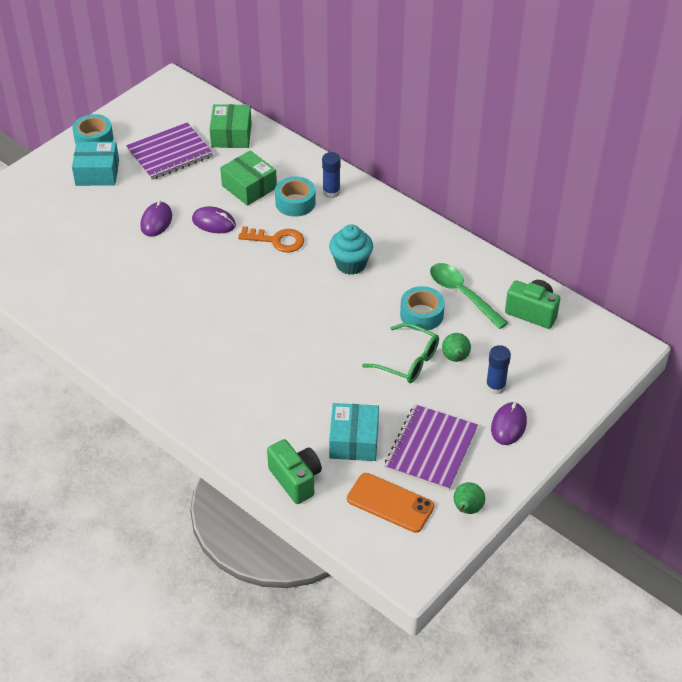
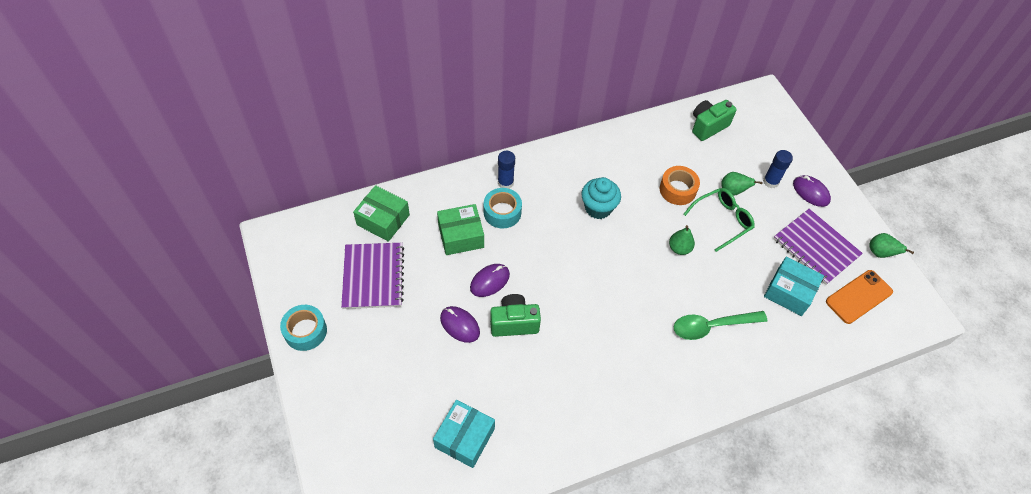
camera: 65 degrees left, 10 degrees up
(97, 173) = (358, 347): turquoise box -> turquoise box (464, 438)
(277, 240) = (541, 245): orange key -> none
(295, 480) = (814, 348): green camera -> green camera (514, 323)
(346, 338) = (679, 248): none -> green pear
(421, 314) = (677, 190): turquoise tape -> orange tape
(462, 294) = (669, 156): green spoon -> green spoon (712, 326)

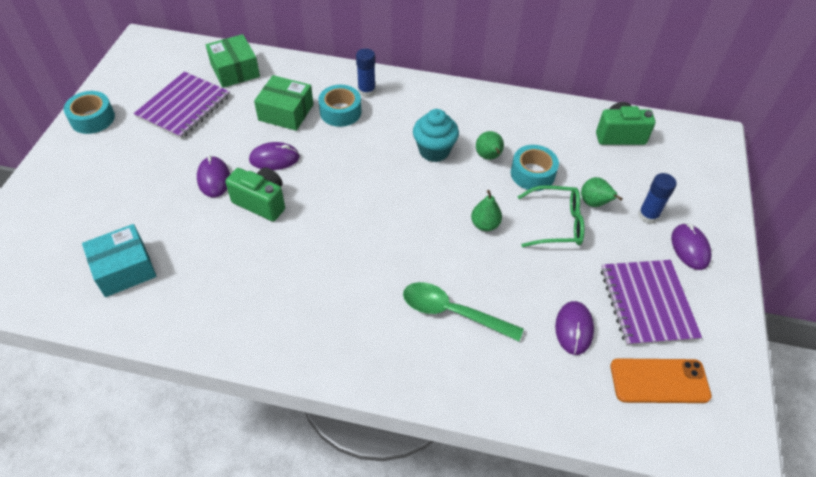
camera: 35 degrees right, 5 degrees down
(677, 190) = (532, 174): orange tape -> turquoise tape
(789, 292) = (574, 329): turquoise box -> purple mouse
(880, 253) = (729, 352): green pear -> green pear (488, 157)

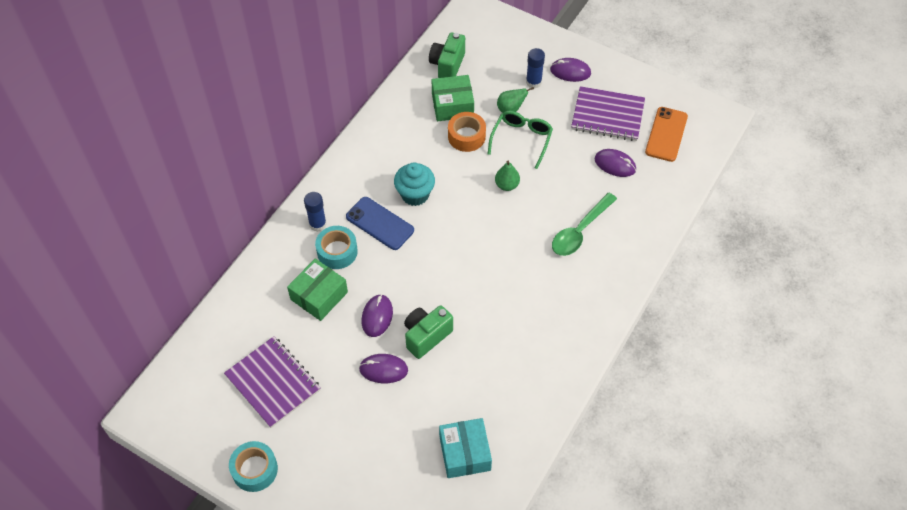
camera: 70 degrees left, 5 degrees up
(235, 70) = (236, 329): green box -> green box (452, 105)
(386, 133) = (379, 223): none -> blue phone
(488, 157) = (437, 159): green pear -> none
(532, 174) = (466, 136): turquoise tape -> orange tape

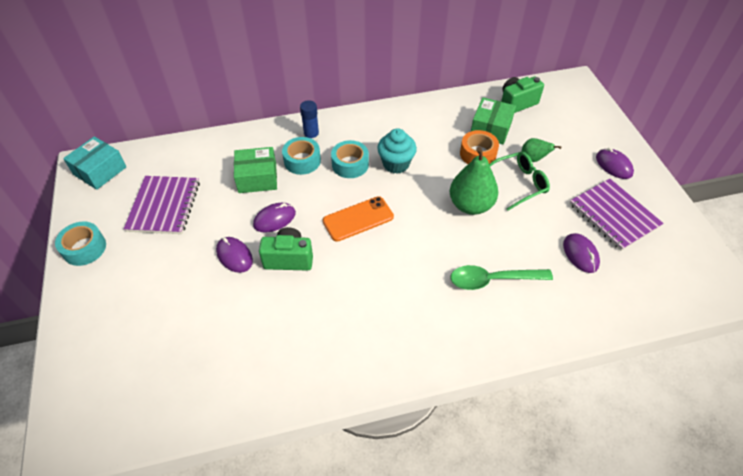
camera: 45 degrees right, 5 degrees down
(379, 223) = (350, 164): blue phone -> turquoise tape
(452, 105) = (491, 129): green box -> green box turned 75 degrees clockwise
(465, 453) = (209, 364): turquoise box -> turquoise box (100, 171)
(506, 185) = (470, 205): green pear -> green pear, size x1.87
(533, 82) = (573, 153): blue glue stick -> none
(666, 134) = (656, 265): orange phone -> orange phone (358, 219)

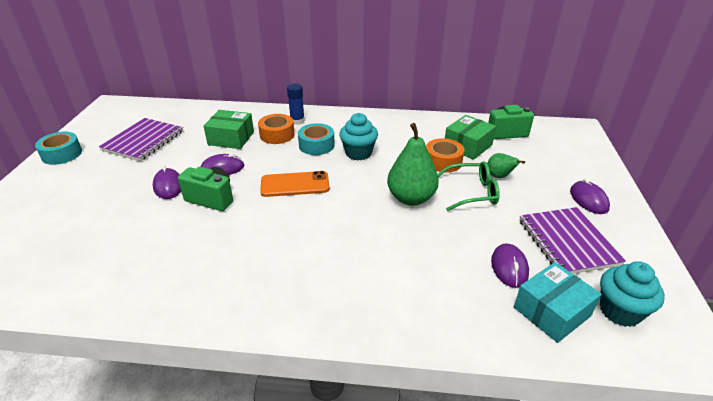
camera: 20 degrees right, 15 degrees down
(100, 171) = (117, 110): turquoise box -> turquoise box (551, 311)
(302, 161) = (277, 135): turquoise tape -> orange tape
(492, 280) = (395, 265): green spoon -> none
(671, 269) = (620, 311): none -> turquoise cupcake

